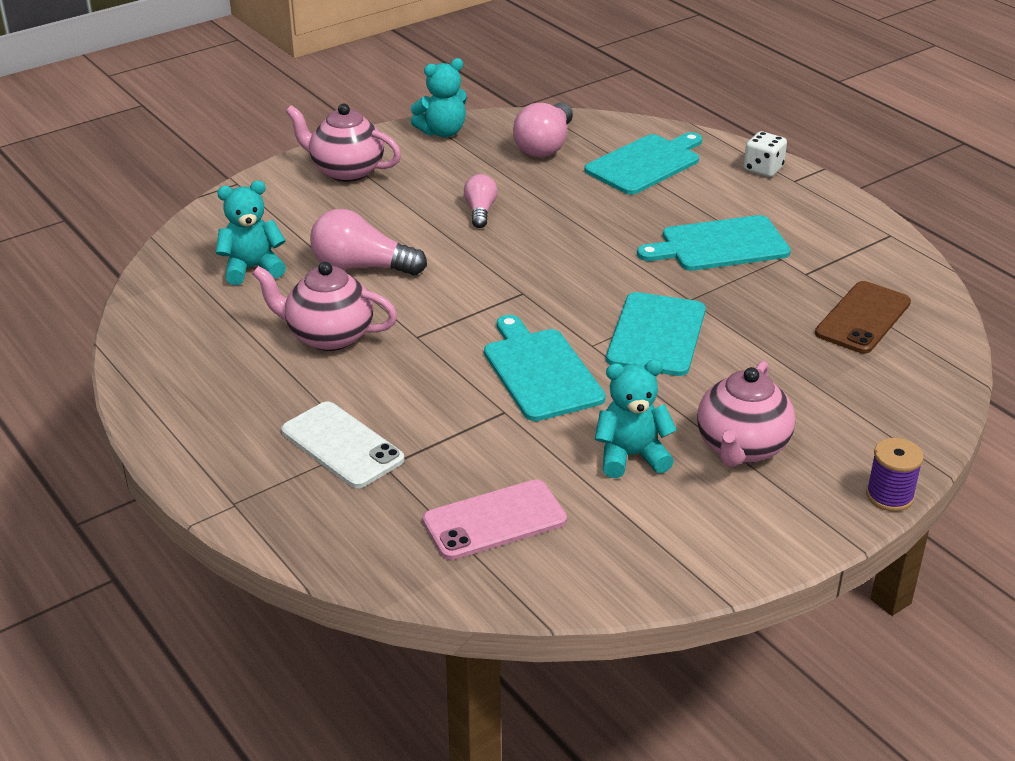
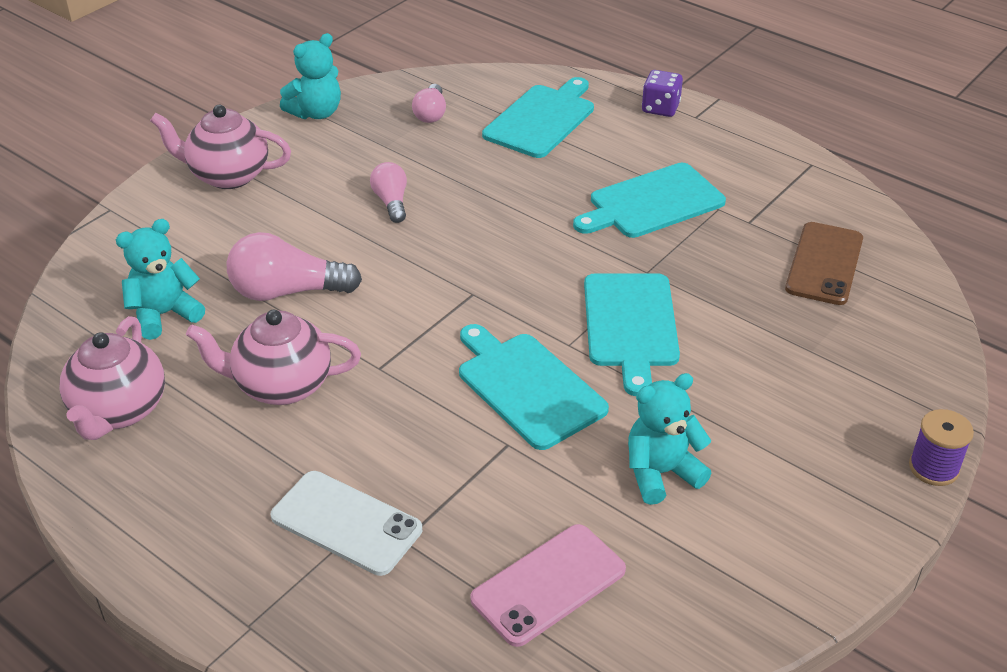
camera: 15 degrees left, 5 degrees up
(545, 146) = (431, 114): pink light bulb -> pink light bulb, size x0.59
(741, 448) = (767, 440): pink teapot -> pink teapot (119, 411)
(763, 169) = (660, 108): white dice -> purple dice

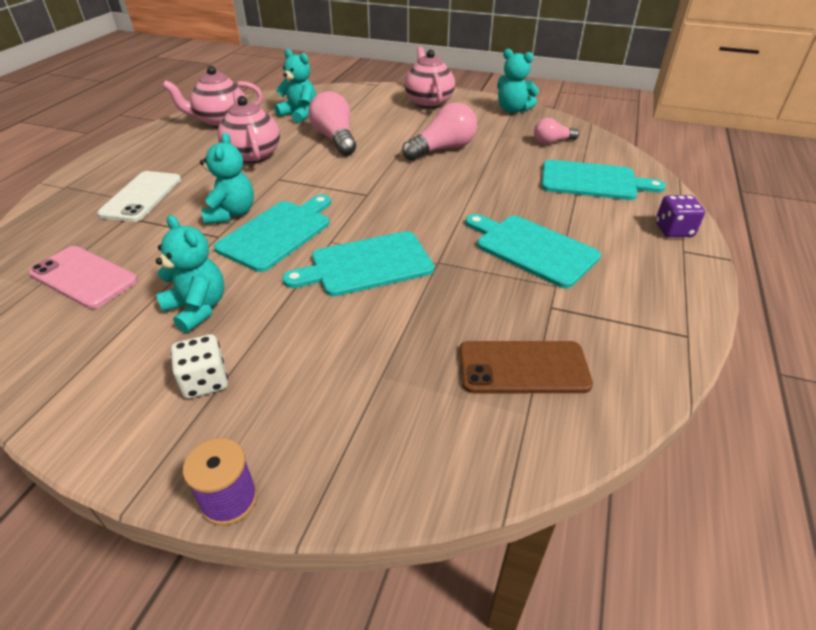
camera: 70 degrees right, 0 degrees up
(391, 202) = (443, 149): pink light bulb -> pink light bulb, size x1.69
(454, 426) = (231, 213): none -> turquoise teddy bear
(785, 474) = (205, 381): none -> white dice

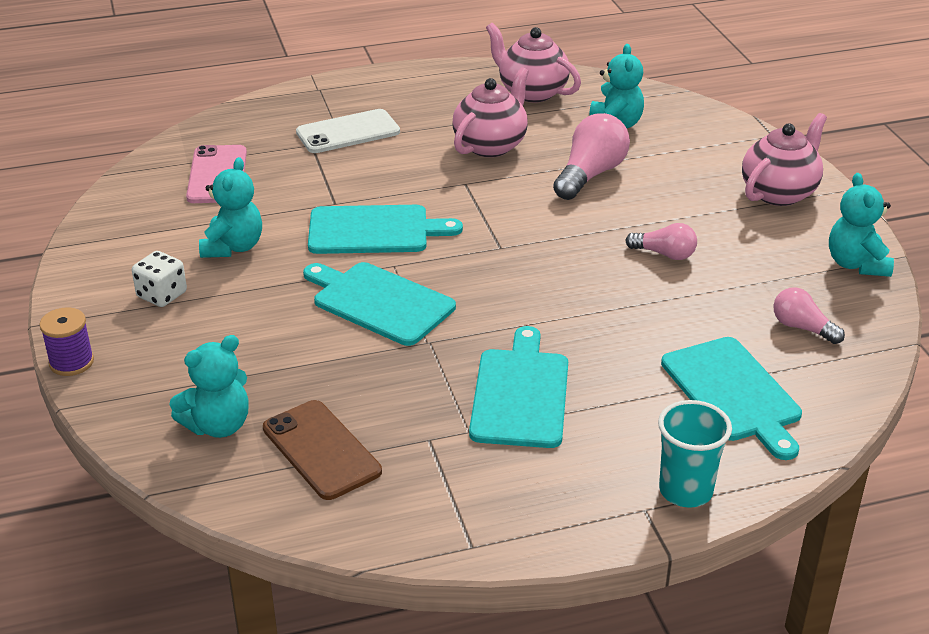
camera: 55 degrees right, 5 degrees down
(231, 213) = (375, 191): turquoise teddy bear -> turquoise teddy bear (218, 425)
(443, 149) = (664, 254): pink light bulb -> pink light bulb, size x0.59
(673, 230) = (685, 491): purple dice -> turquoise cup

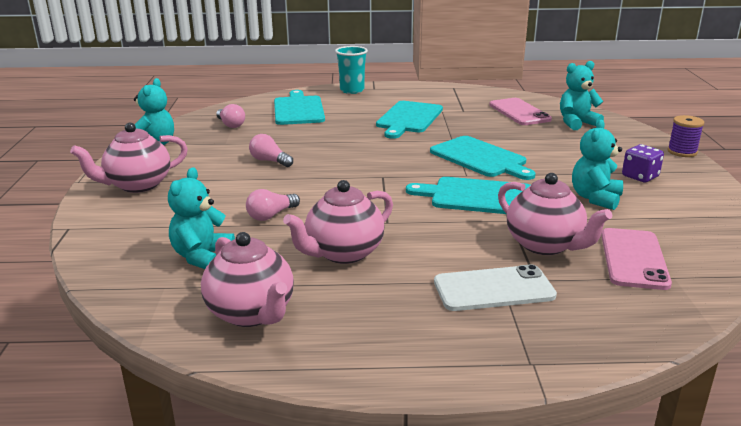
camera: 165 degrees left, 10 degrees down
(162, 295) = (640, 176): white dice -> purple dice
(300, 178) = (545, 245): none -> pink teapot
(321, 450) = (519, 112): brown phone -> pink phone
(590, 175) = (271, 215): pink light bulb -> pink light bulb, size x0.59

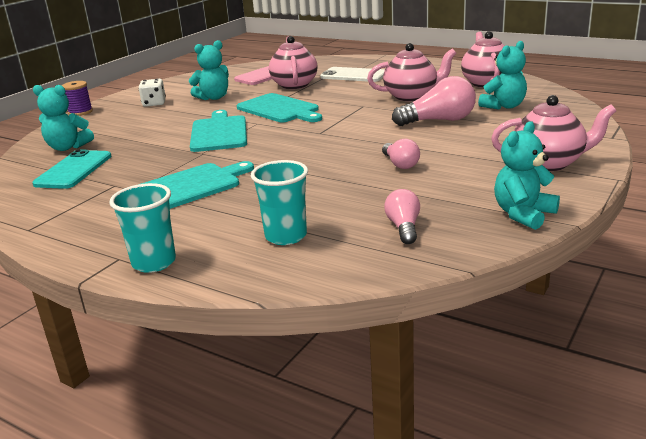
camera: 145 degrees left, 0 degrees up
(271, 215) = (439, 121): pink light bulb -> pink light bulb, size x1.69
(298, 109) = (286, 236): turquoise cutting board -> turquoise cup
(519, 112) = (74, 170): pink phone -> turquoise phone
(640, 176) = (154, 103): purple dice -> white dice

